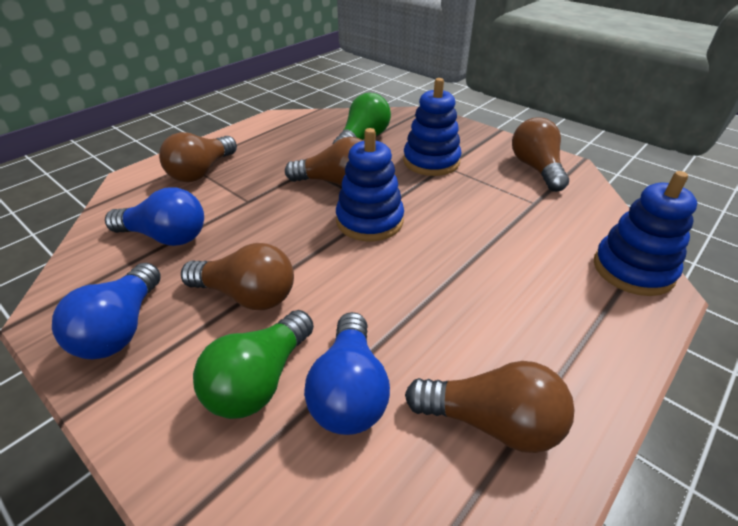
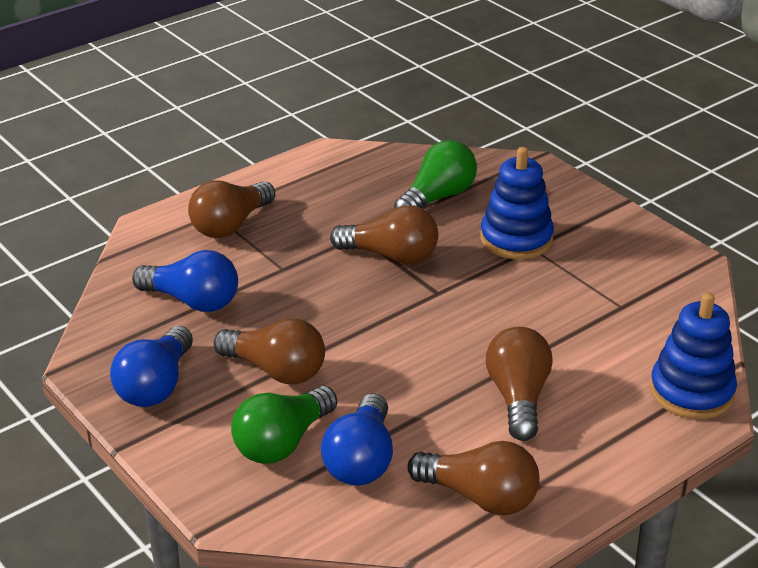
camera: 10 degrees right, 5 degrees down
(369, 221) = (418, 307): blue stacking toy -> none
(536, 169) = (647, 262): brown light bulb -> brown light bulb (518, 398)

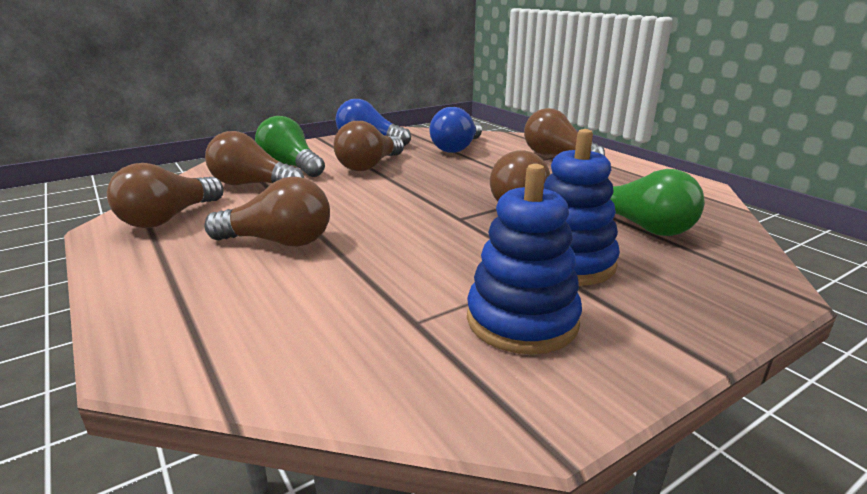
camera: 95 degrees right, 10 degrees down
(361, 460) = (252, 185): blue light bulb -> brown light bulb
(691, 392) = (204, 353): blue stacking toy -> blue stacking toy (522, 320)

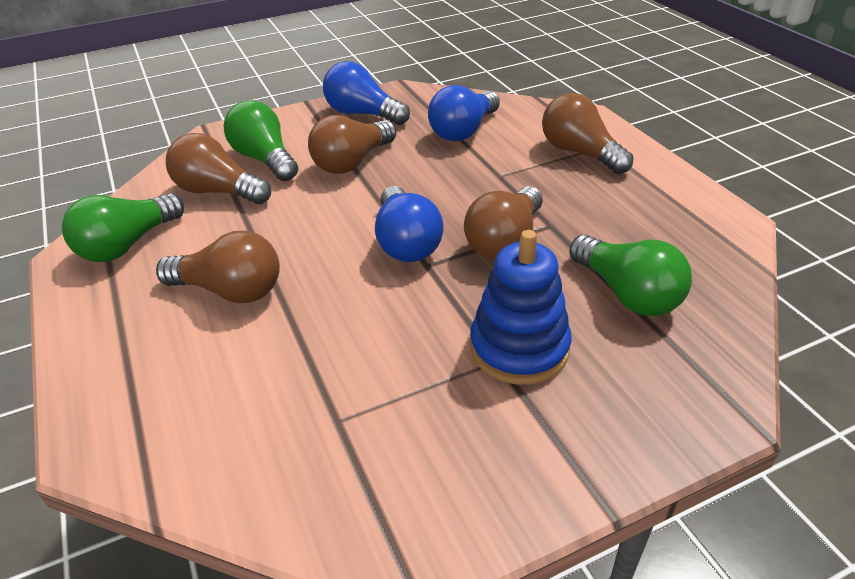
camera: 10 degrees right, 15 degrees up
(169, 218) = (128, 244): brown light bulb -> green light bulb
(435, 206) = (406, 242): none -> blue light bulb
(522, 320) = (440, 429): blue stacking toy -> none

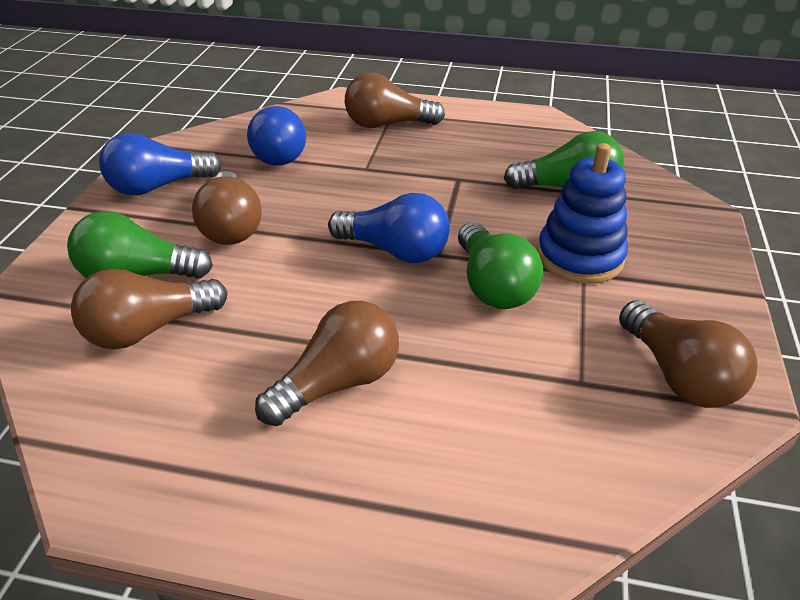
camera: 55 degrees left, 0 degrees up
(128, 244) = (151, 437): green light bulb -> green light bulb (492, 285)
(505, 241) = (453, 205): brown light bulb -> brown light bulb (678, 375)

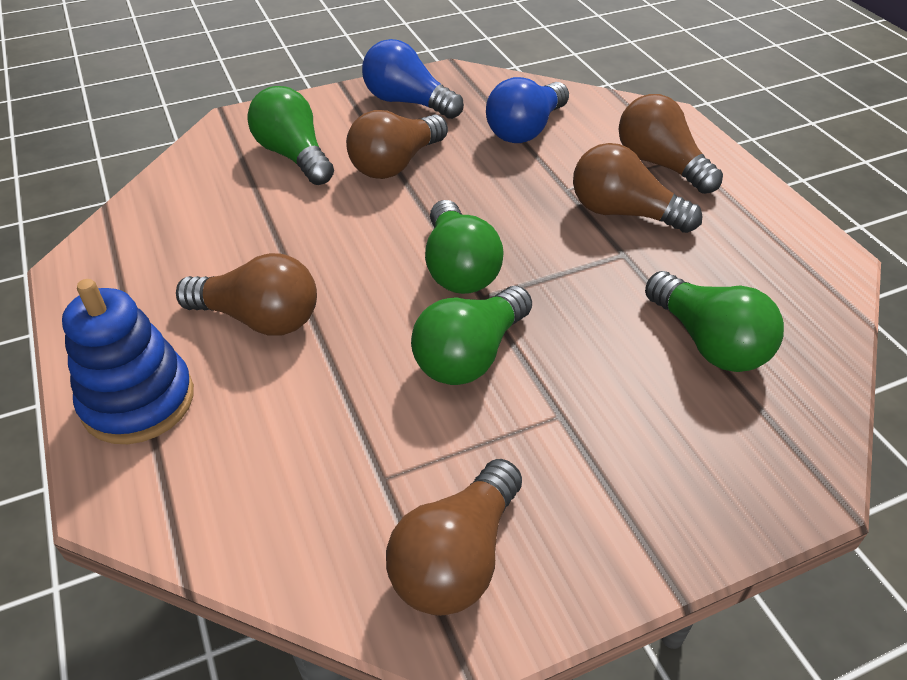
camera: 55 degrees right, 5 degrees up
(149, 329) = (241, 194): brown light bulb -> brown light bulb (624, 213)
(395, 250) = (459, 268): blue light bulb -> green light bulb
(580, 257) = (585, 402): blue stacking toy -> blue stacking toy (138, 401)

